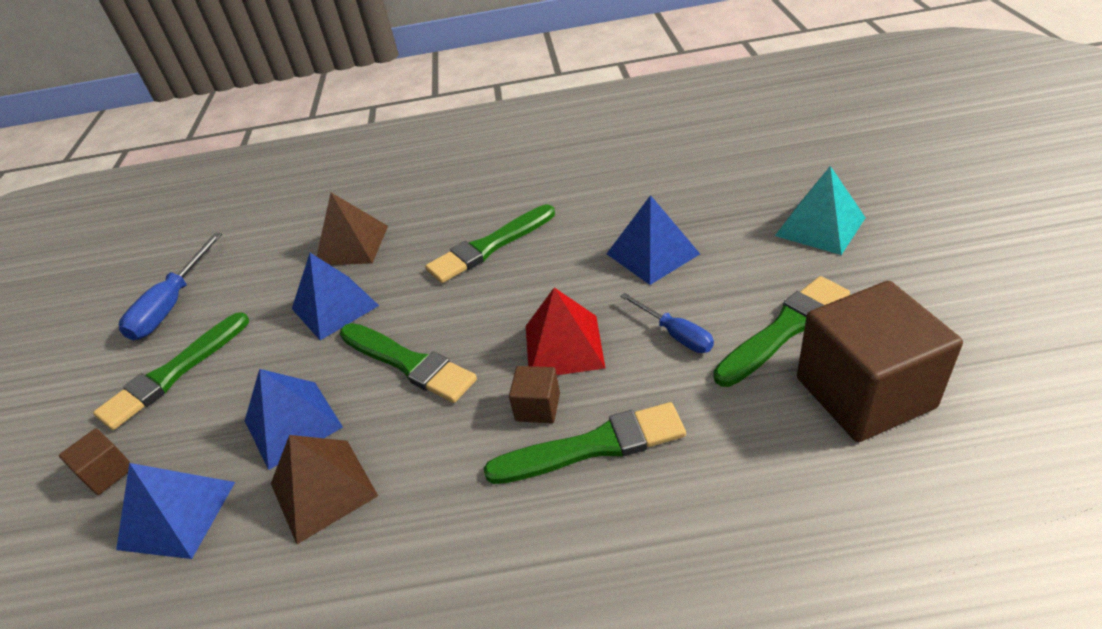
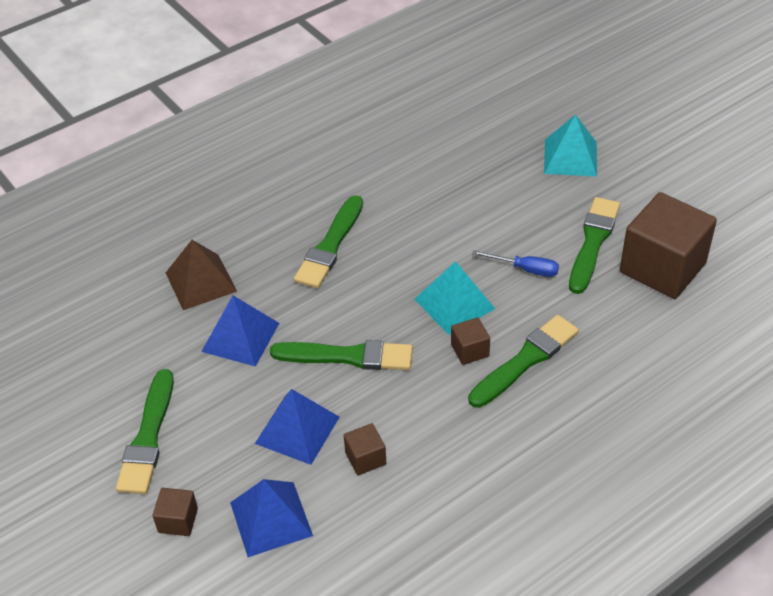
camera: 35 degrees left, 5 degrees up
(172, 305) = (75, 388): blue screwdriver -> none
(323, 489) = (365, 458): brown pyramid -> brown cube
(563, 346) = (454, 303): red pyramid -> turquoise pyramid
(652, 253) = (466, 213): blue pyramid -> none

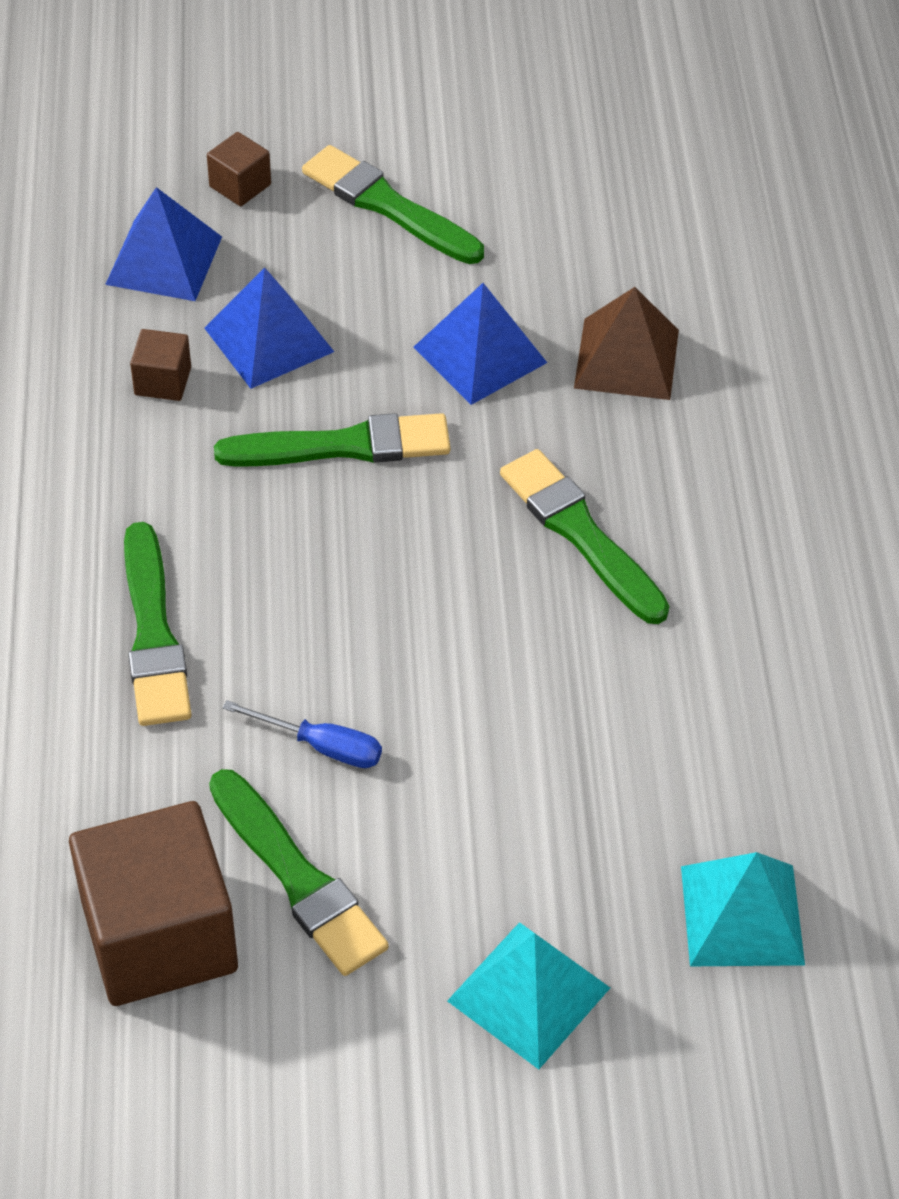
camera: 120 degrees right, 5 degrees up
(348, 356) = (343, 446): green brush -> green brush turned 135 degrees counterclockwise
(454, 303) = (332, 615): turquoise pyramid -> turquoise pyramid (742, 914)
(470, 350) = (230, 581): brown cube -> none
(525, 269) = (321, 746): blue screwdriver -> blue screwdriver turned 120 degrees counterclockwise

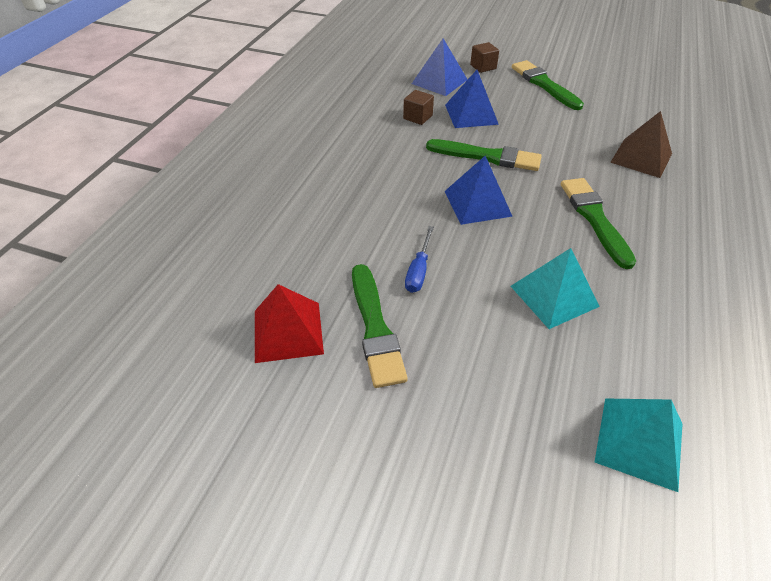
camera: 25 degrees right, 5 degrees down
(153, 633) = (362, 202): green brush -> none
(159, 936) = (288, 331): brown cube -> red pyramid
(321, 746) = (418, 271): blue screwdriver -> blue screwdriver turned 60 degrees clockwise
(480, 354) = (567, 140): blue pyramid -> blue pyramid (477, 203)
(529, 994) = (481, 440): turquoise pyramid -> turquoise pyramid (554, 296)

